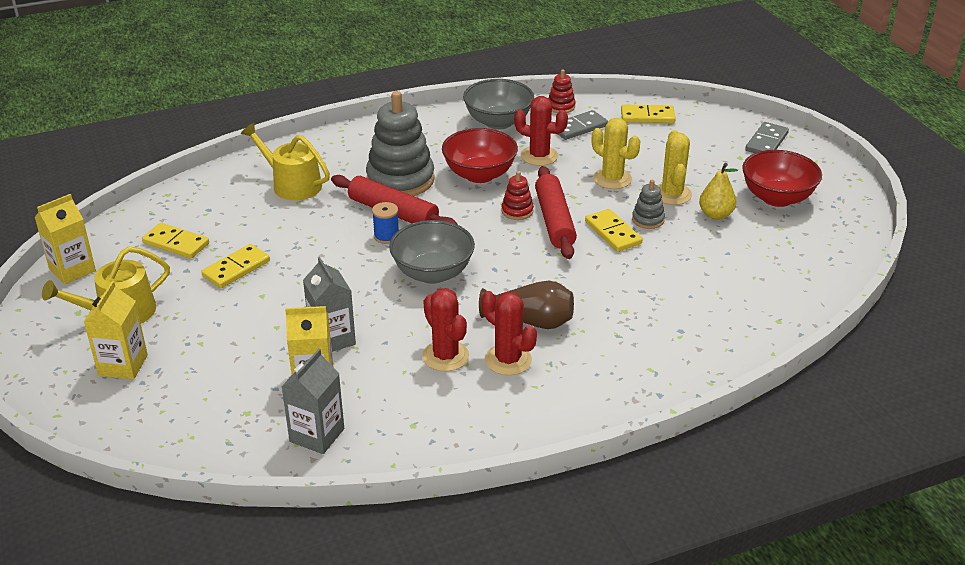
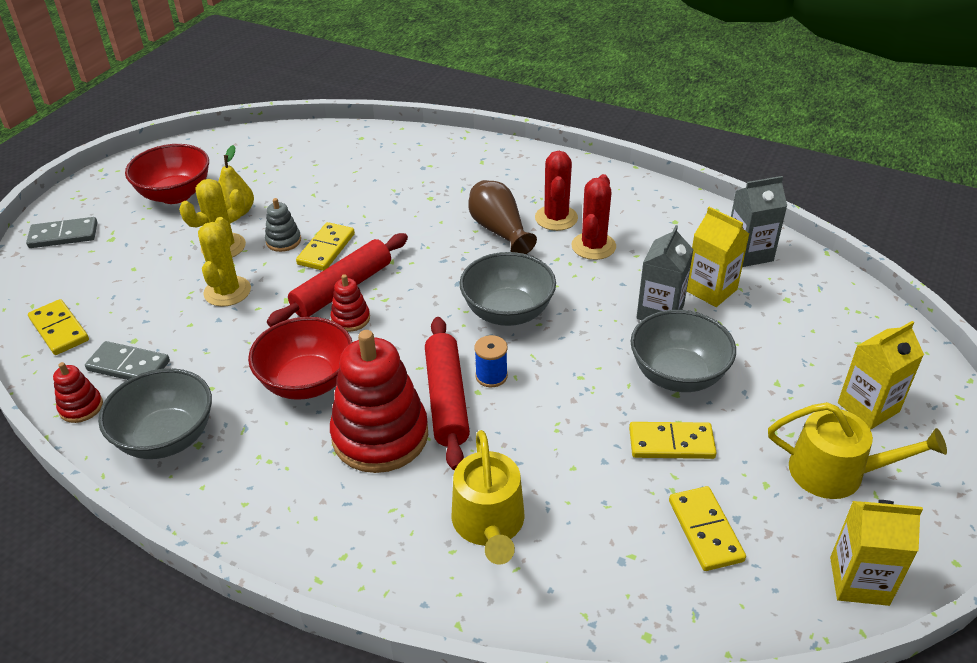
camera: 130 degrees left, 5 degrees up
(273, 306) = (677, 375): none -> grey bowl
(400, 180) = (380, 436): grey stacking toy -> red stacking toy
(539, 156) = (224, 361): red cactus -> none

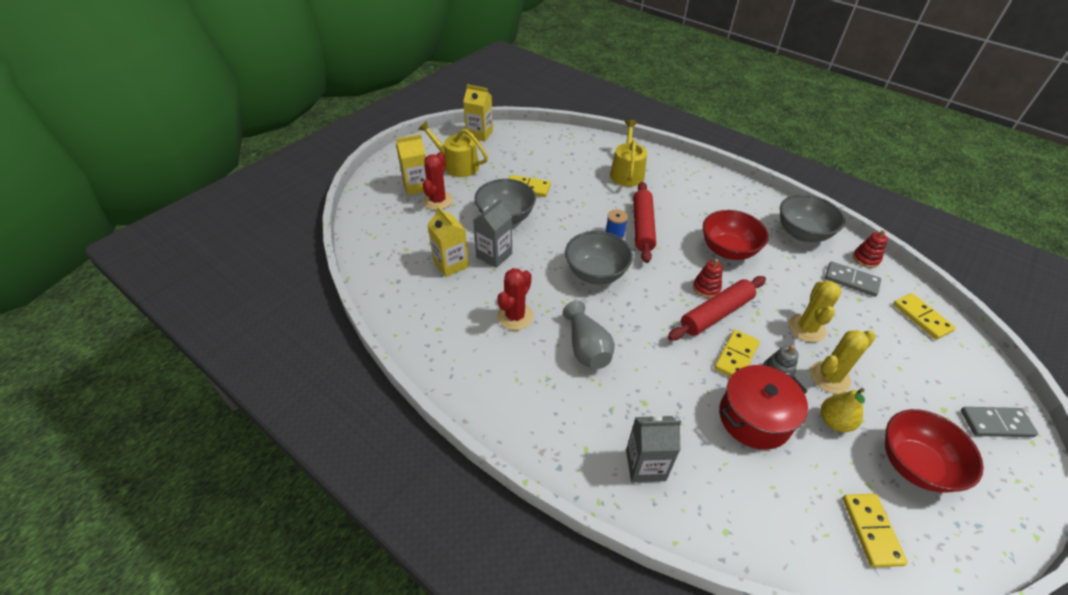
camera: 170 degrees left, 5 degrees up
(319, 203) = (754, 418): none -> red pot
(380, 436) = (680, 215): red stacking toy -> none
(499, 230) = (586, 348): brown vase -> grey vase
(556, 218) = (534, 352): red cactus -> red cactus (438, 201)
(705, 530) = (531, 156): yellow domino -> yellow domino (871, 530)
(749, 253) = (403, 287): grey carton -> grey carton (645, 465)

